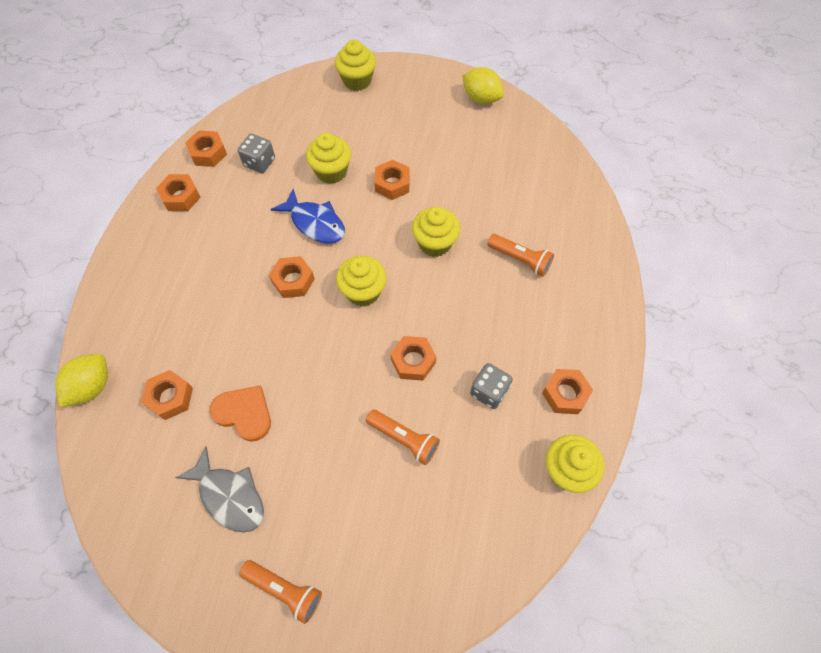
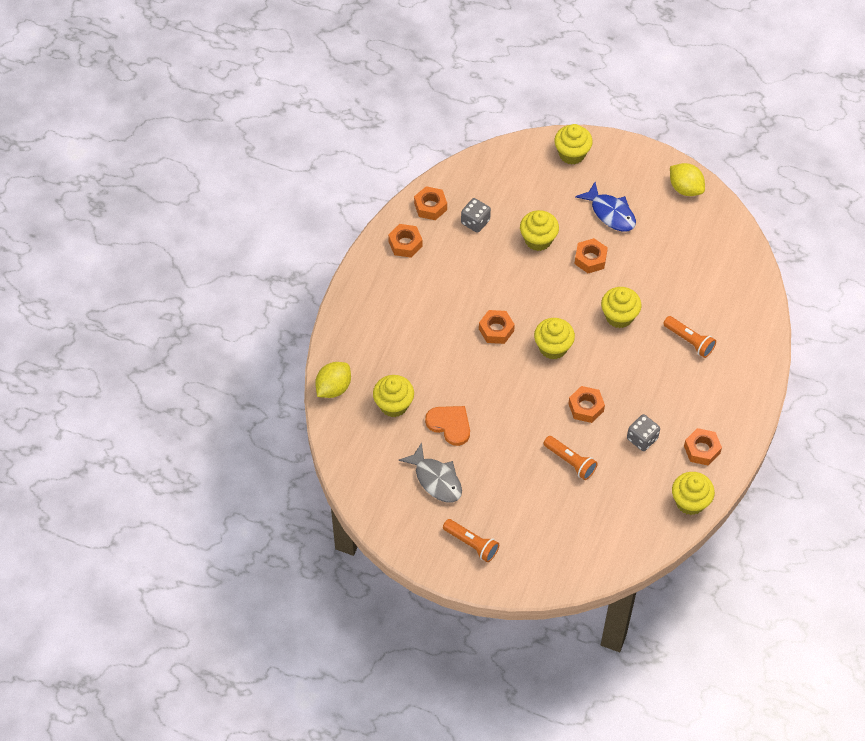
camera: 10 degrees right, 5 degrees down
(170, 397) = (394, 405): orange nut -> yellow cupcake
(315, 223) = (519, 284): blue fish -> blue fish (610, 213)

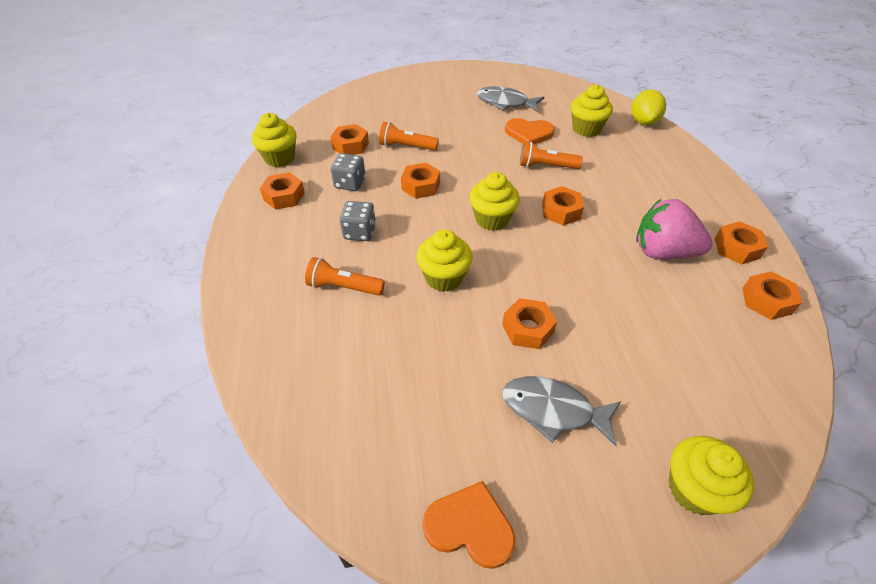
camera: 150 degrees right, 10 degrees down
(457, 265) = (663, 252): none -> pink strawberry
(471, 544) = (446, 83): orange flashlight -> orange flashlight (546, 166)
(475, 222) = (700, 307): grey dice -> grey dice (360, 232)
(538, 240) = (609, 322): yellow cupcake -> none
(610, 213) = (553, 410): blue fish -> grey fish
(620, 488) = (350, 145): none -> orange nut
(685, 188) = (470, 526): yellow lemon -> orange heart

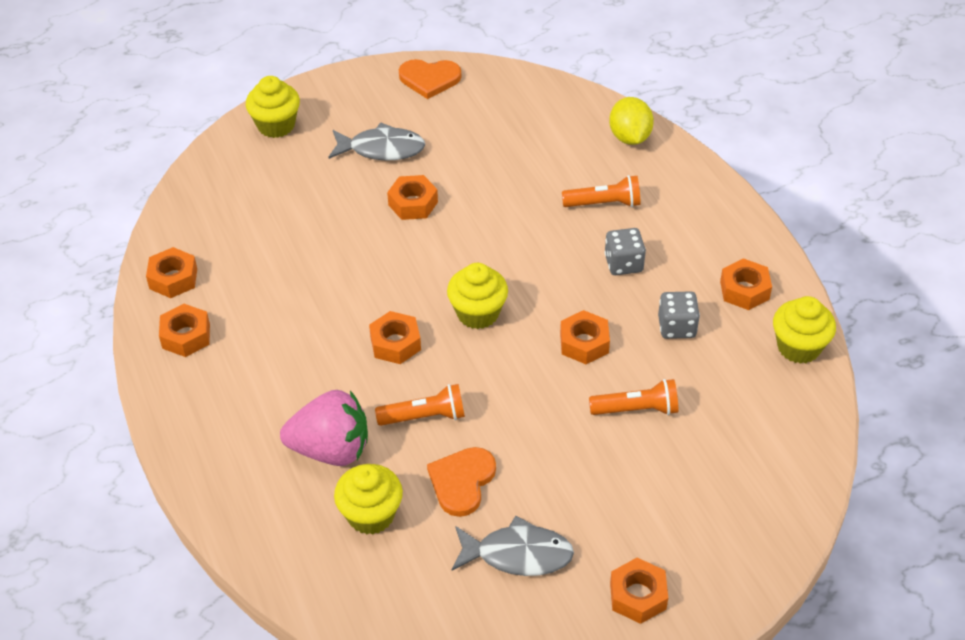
camera: 165 degrees right, 0 degrees up
(350, 145) = (718, 393): orange nut -> orange nut (638, 596)
(444, 278) = (508, 233): yellow cupcake -> none
(529, 133) = (462, 482): orange heart -> orange heart turned 60 degrees counterclockwise
(643, 122) = (274, 557): yellow lemon -> yellow lemon (629, 137)
(663, 252) = (273, 312): pink strawberry -> pink strawberry (331, 449)

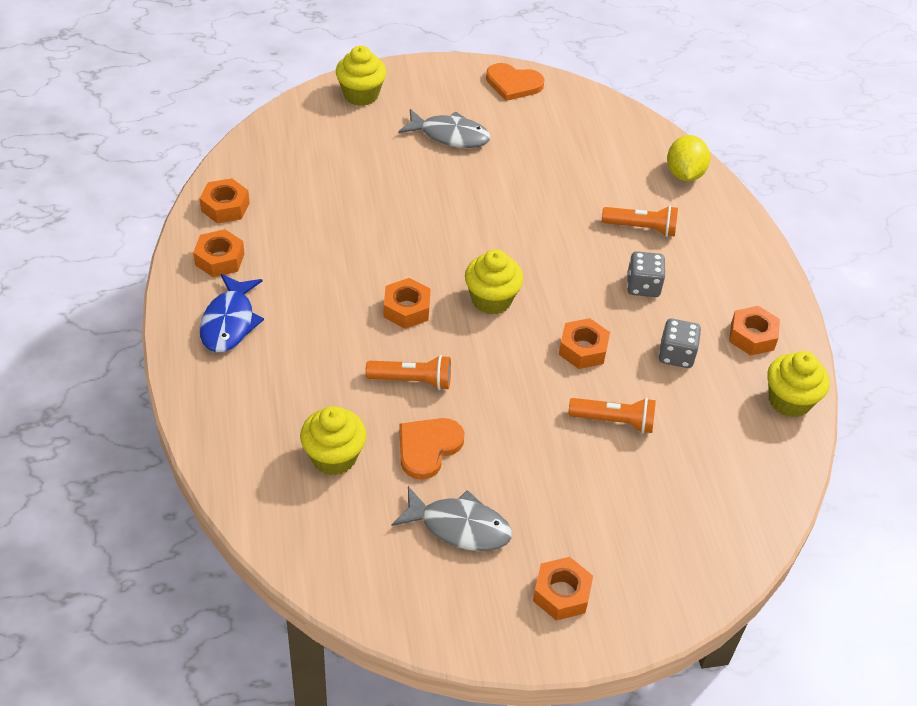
camera: 10 degrees right, 0 degrees up
(218, 400) = (229, 322): none -> blue fish
(331, 449) = (316, 389): pink strawberry -> none
(413, 203) = (463, 189): orange nut -> none

